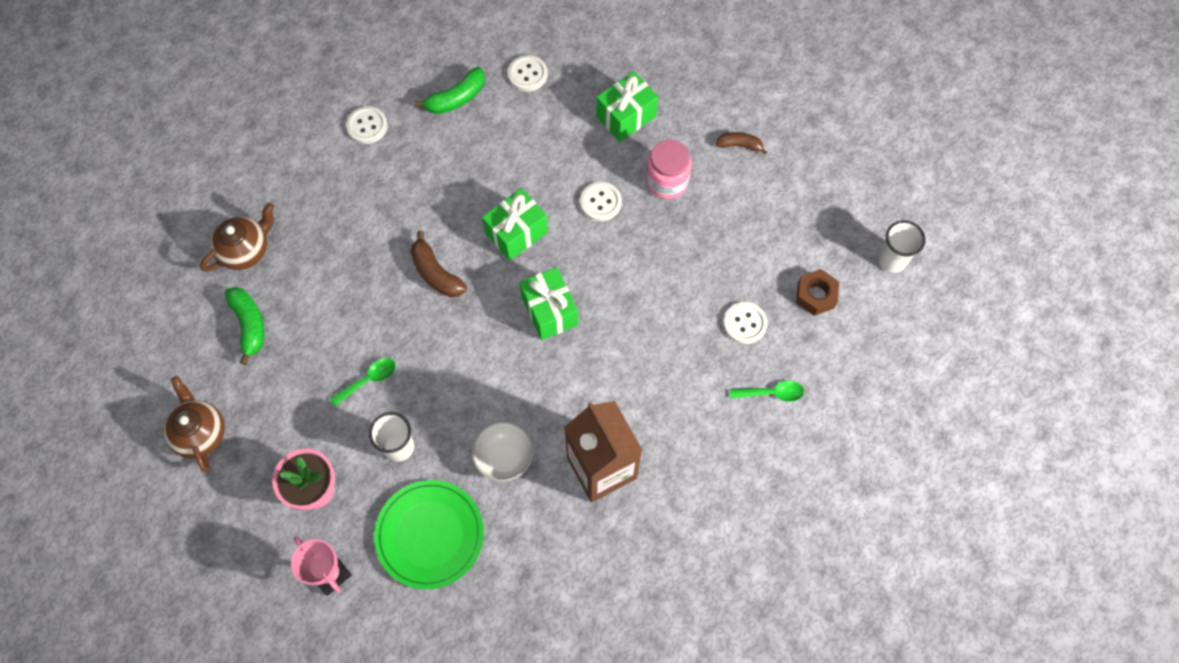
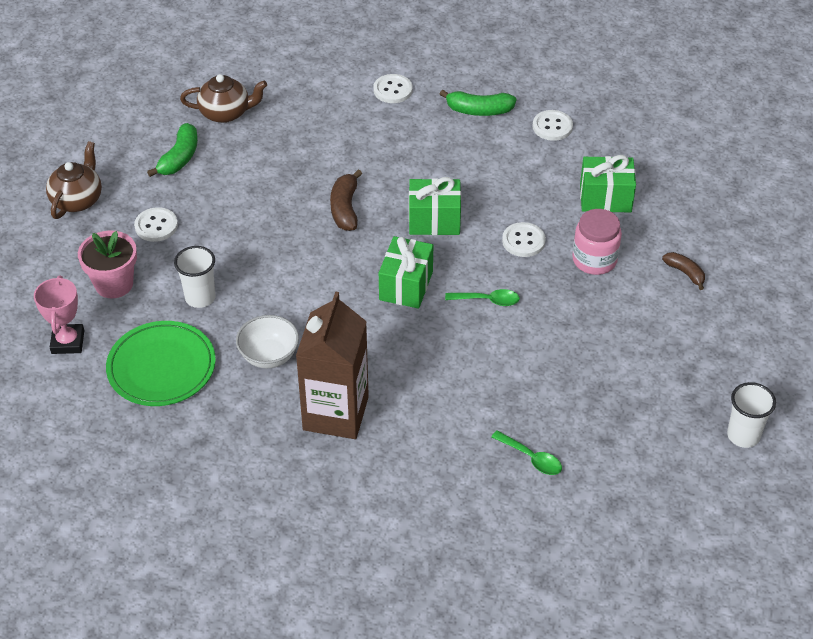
camera: 40 degrees right, 20 degrees down
(368, 380) = (224, 243): green spoon -> green spoon (487, 300)
(744, 323) = (559, 395): white button -> white button (156, 226)
(815, 295) = (644, 416): brown nut -> none

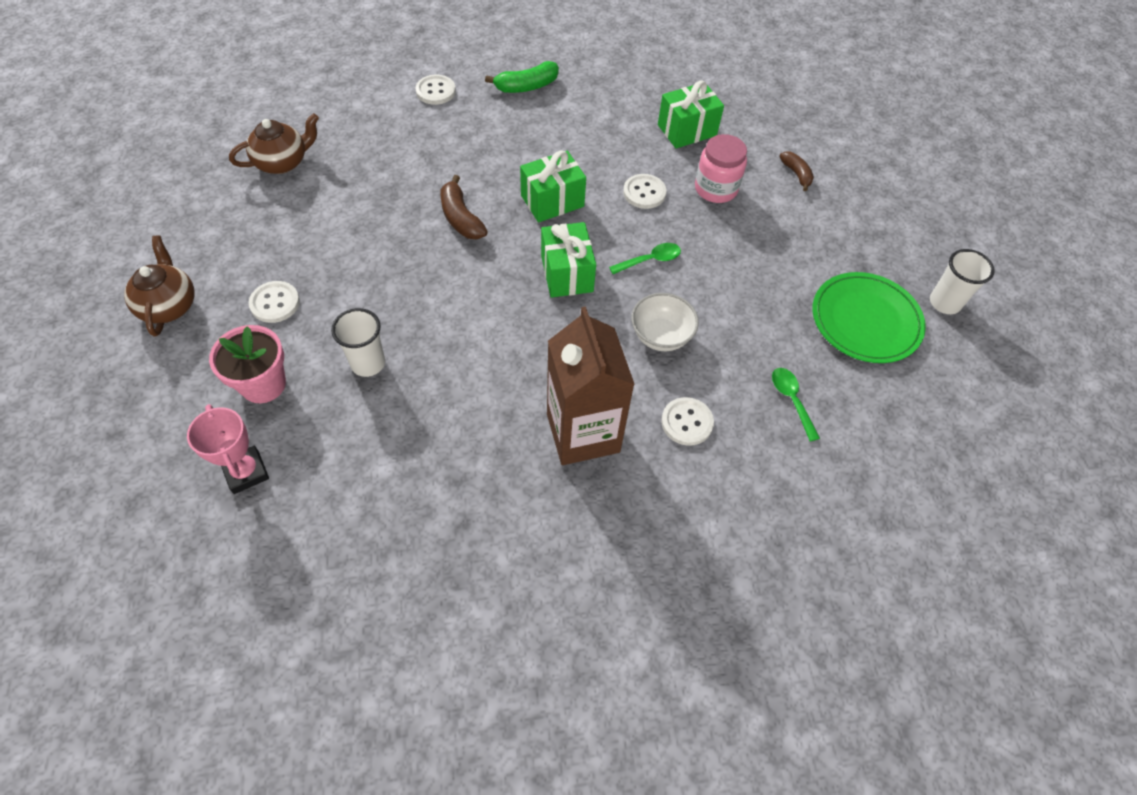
camera: 30 degrees left, 10 degrees up
(161, 367) = (370, 458): green plate -> green plate (865, 320)
(179, 158) = (259, 223): green banana -> none
(269, 356) = (478, 398): white bowl -> white bowl (661, 336)
(531, 458) = (791, 400): green spoon -> green spoon turned 120 degrees counterclockwise
(552, 127) = (600, 81): white button -> white button (687, 422)
(685, 273) = (796, 174): brown banana -> brown banana turned 45 degrees clockwise

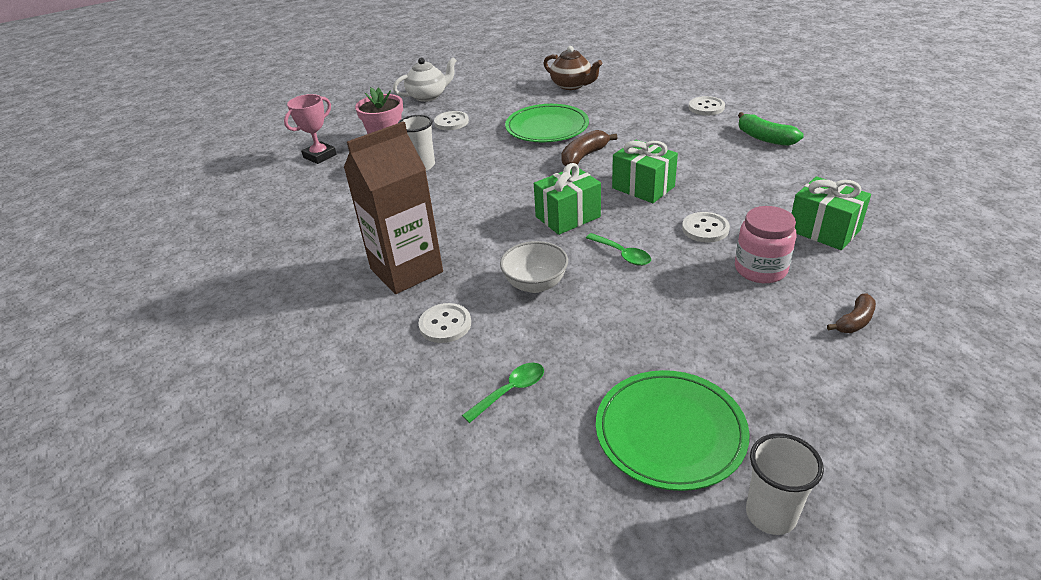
camera: 75 degrees right, 20 degrees down
(169, 305) = (428, 96): brown teapot -> white teapot
(370, 222) = (547, 127): none -> green plate

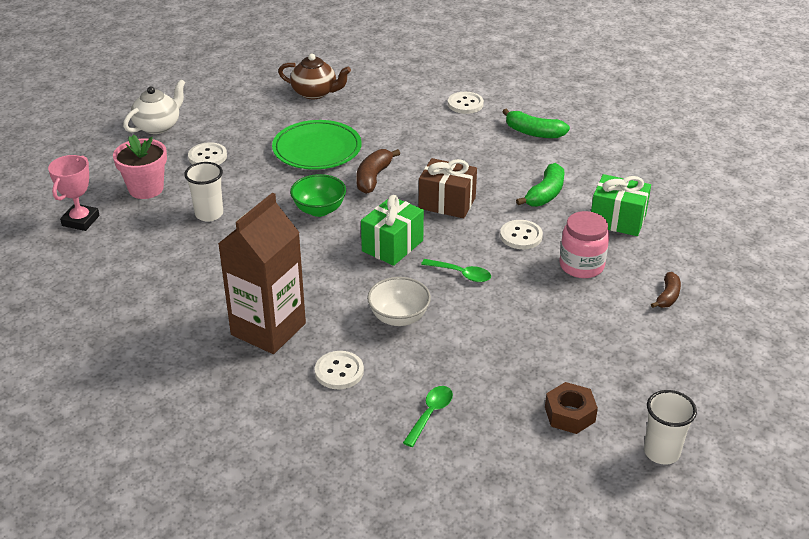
camera: 25 degrees left, 0 degrees up
(518, 176) = (319, 210): none -> green bowl
(643, 187) = (447, 203): green gift -> brown gift
(670, 432) = (569, 414): green plate -> brown nut
(751, 194) = (545, 194): none -> green banana

